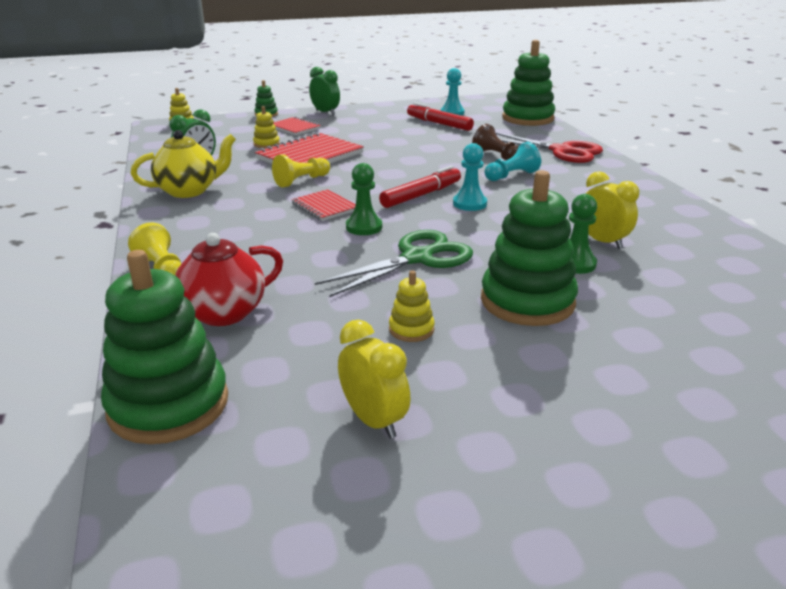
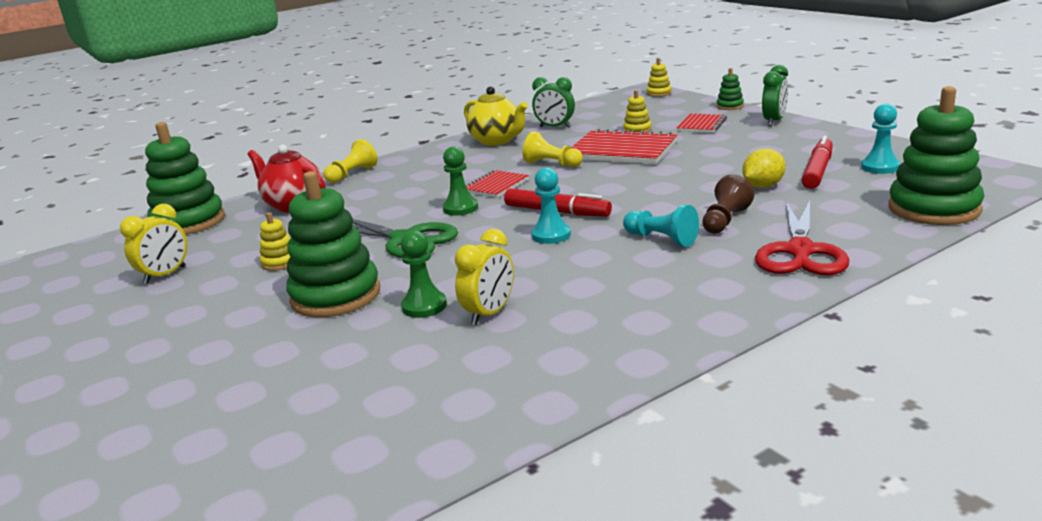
camera: 75 degrees right, 5 degrees down
(448, 138) = (763, 186): none -> yellow lemon

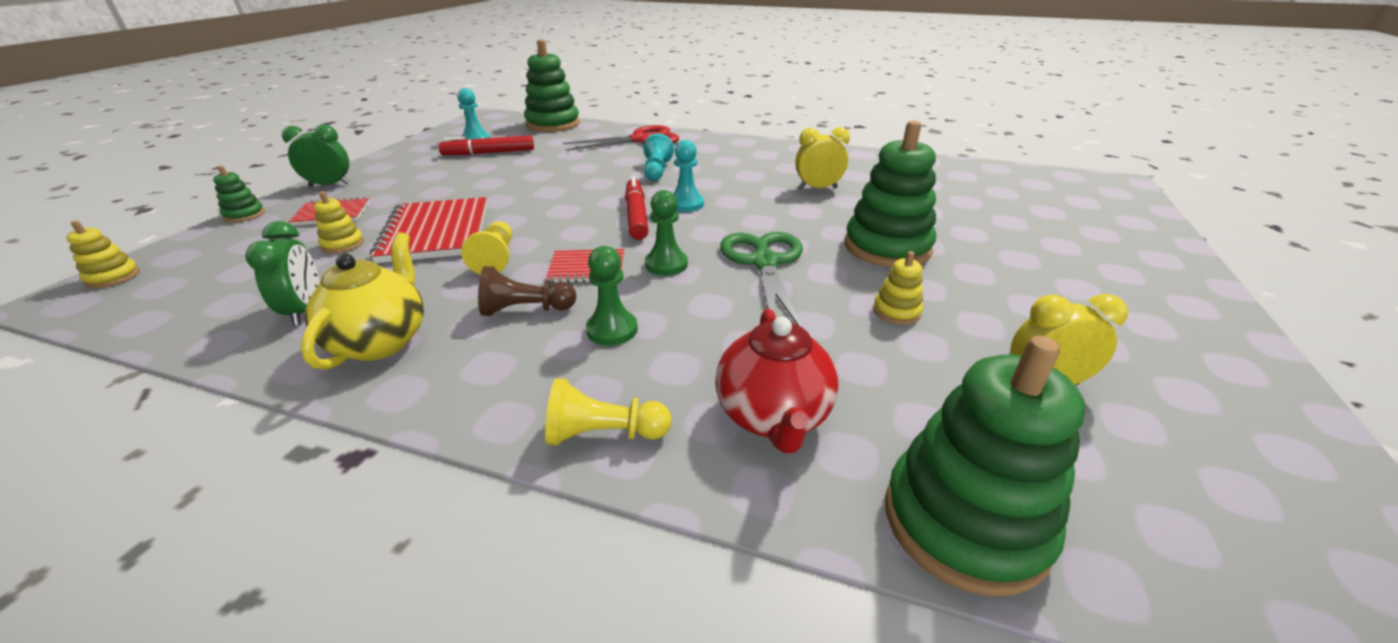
camera: 130 degrees left, 10 degrees up
(424, 306) = (842, 209): green pawn -> green pawn (612, 330)
(725, 220) = (608, 161): brown pawn -> brown pawn (526, 309)
(763, 186) = (531, 162): yellow lemon -> none

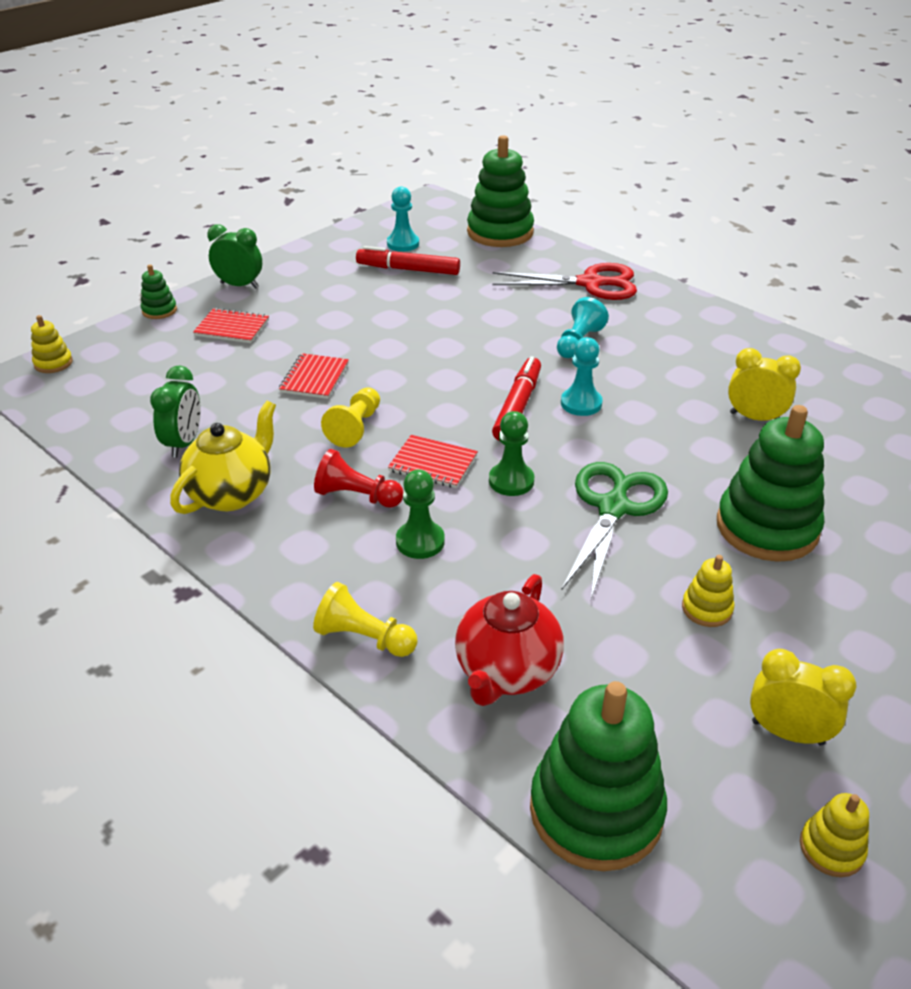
camera: 25 degrees right, 5 degrees up
(343, 244) = (231, 372): yellow stacking toy -> yellow stacking toy (831, 848)
(435, 232) = (314, 378): red notebook -> red notebook, size x0.55
(526, 309) = (357, 496): brown pawn -> red pawn

